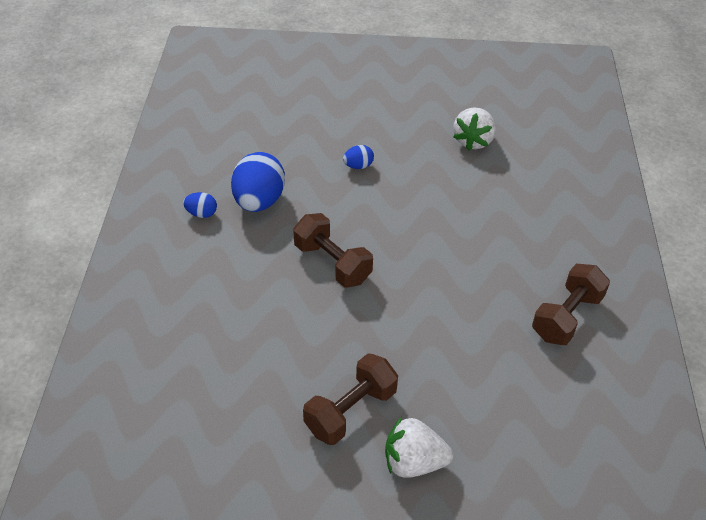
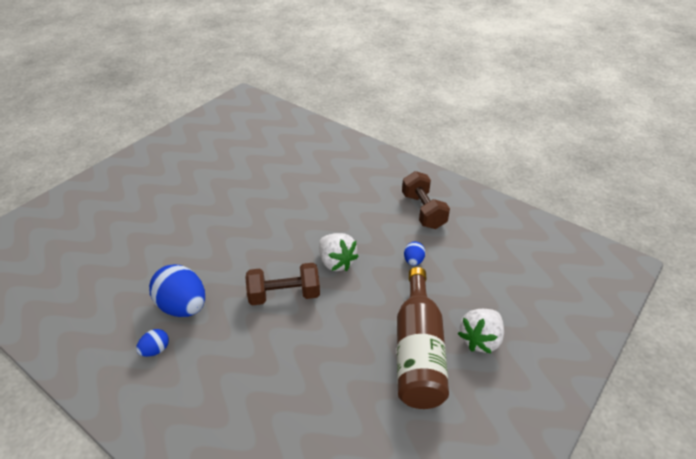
camera: 55 degrees left, 5 degrees down
(350, 411) = (418, 352): brown dumbbell -> brown bottle
(358, 166) = (211, 235): blue egg -> blue egg (413, 261)
(473, 141) = (252, 172): white strawberry -> white strawberry (336, 262)

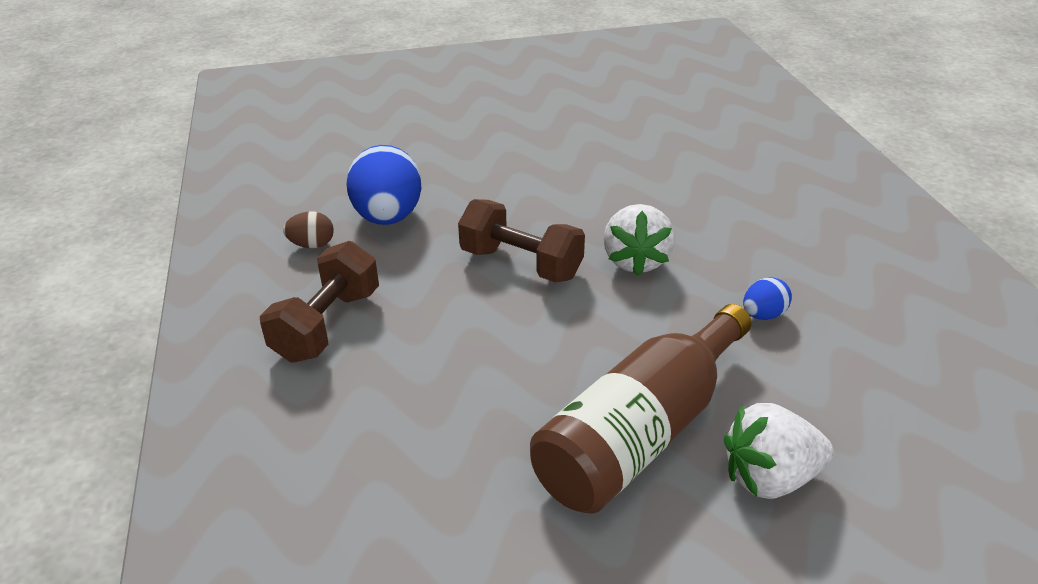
camera: 40 degrees right, 5 degrees down
(155, 350) = (312, 245): blue egg -> brown egg
(423, 211) = (853, 260): brown dumbbell -> brown dumbbell (327, 325)

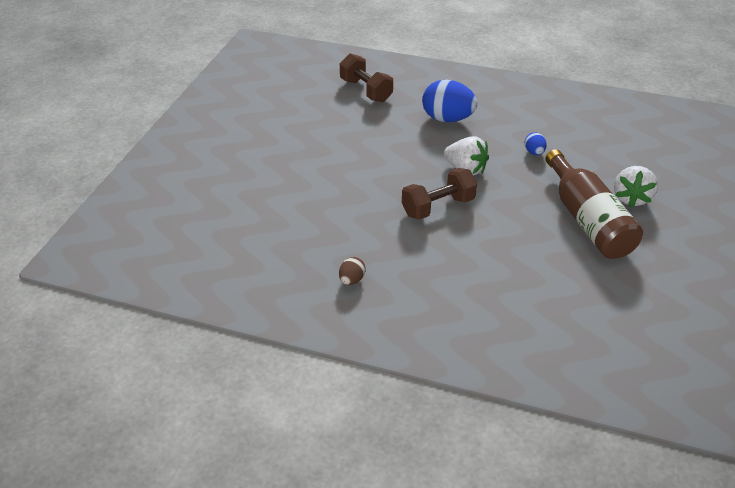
camera: 60 degrees left, 5 degrees up
(327, 325) = (439, 295): brown dumbbell -> brown dumbbell (366, 90)
(388, 217) = (349, 240): blue egg -> blue egg (447, 119)

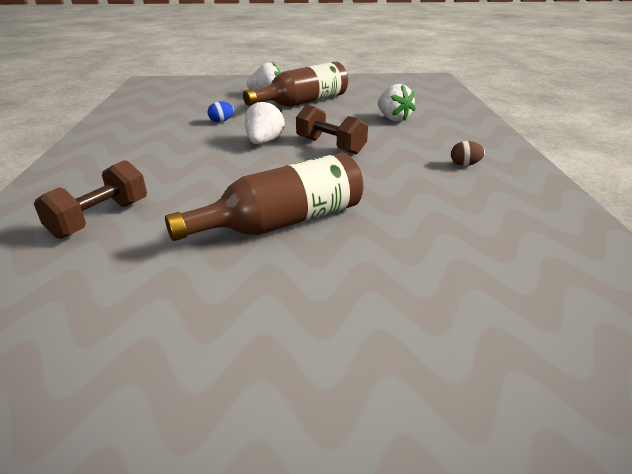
camera: 110 degrees left, 10 degrees down
(318, 154) = (282, 222): none -> brown bottle
(447, 119) = (171, 159): blue egg -> none
(501, 278) = (393, 119): none -> white strawberry

